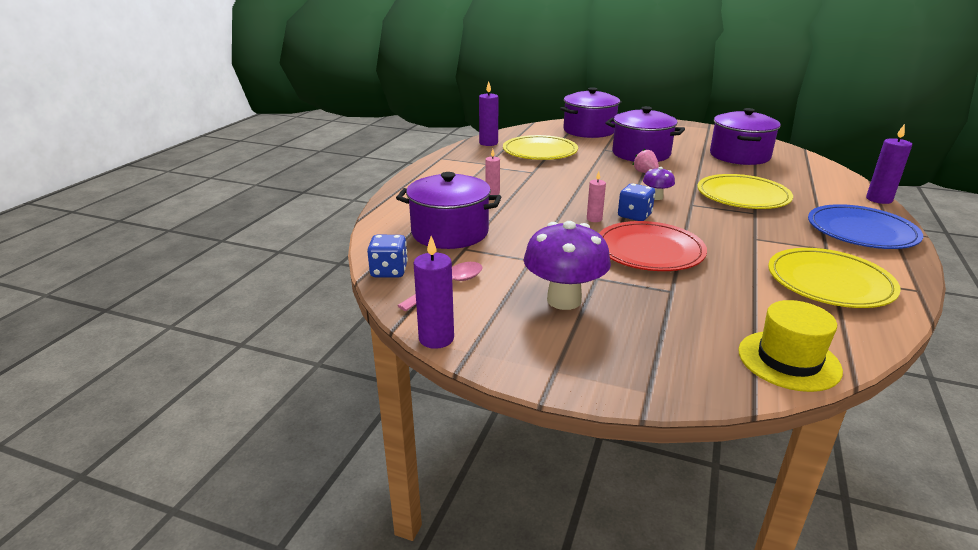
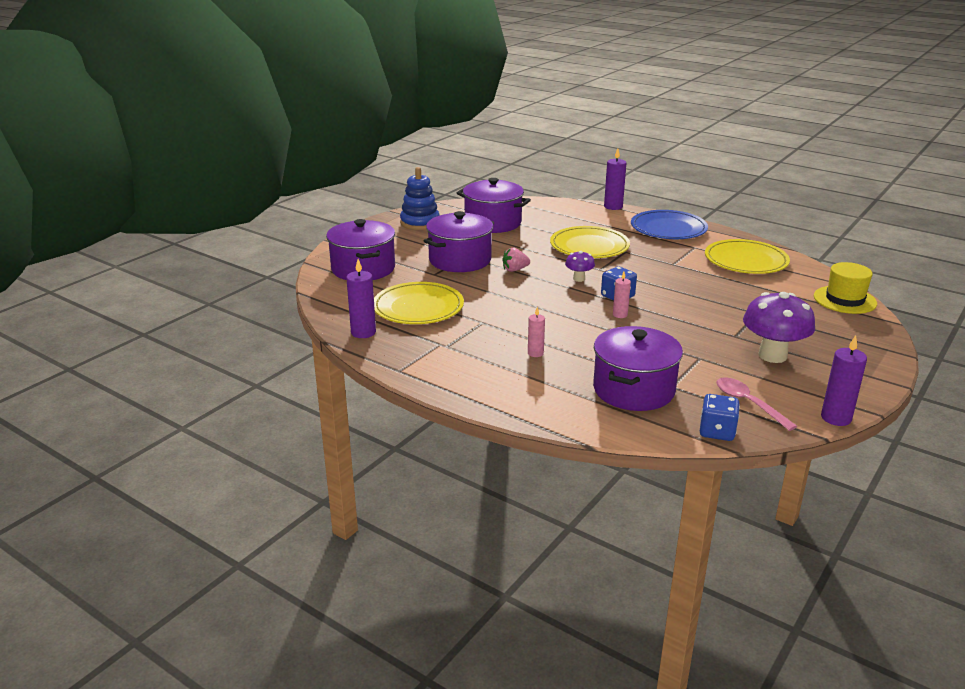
camera: 75 degrees left, 0 degrees up
(649, 251) = (689, 306): red plate -> none
(699, 134) = (420, 223): none -> blue stacking toy

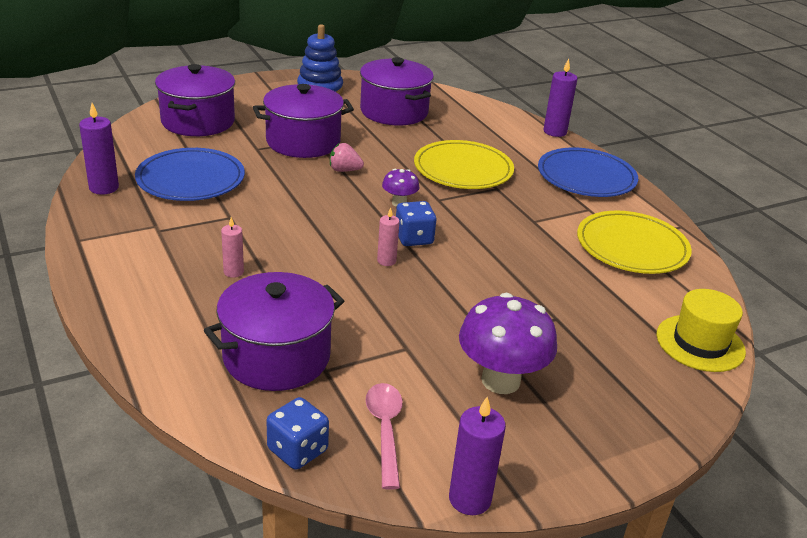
camera: 25 degrees right, 5 degrees up
(418, 307) = (190, 179): yellow plate -> blue plate

